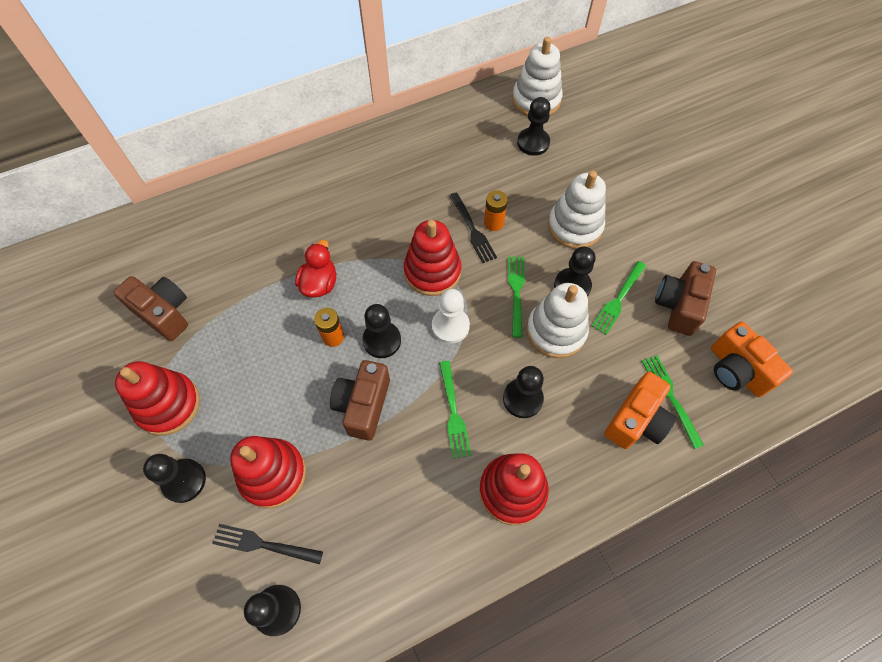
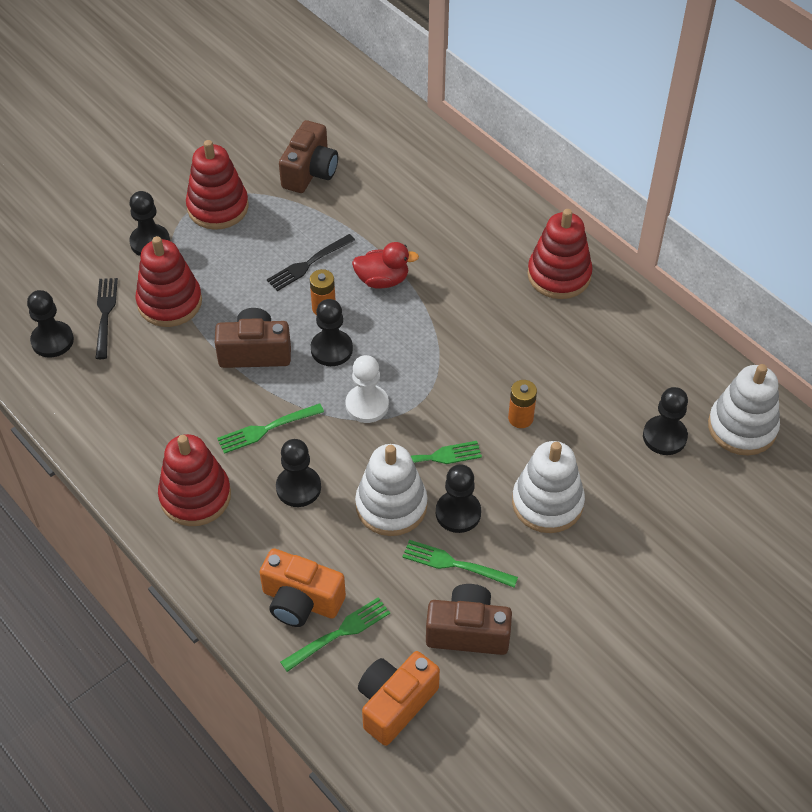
camera: 75 degrees right, 10 degrees down
(432, 271) = (431, 374): red stacking toy -> red stacking toy (559, 275)
(472, 230) = (502, 399): black fork -> black fork (308, 264)

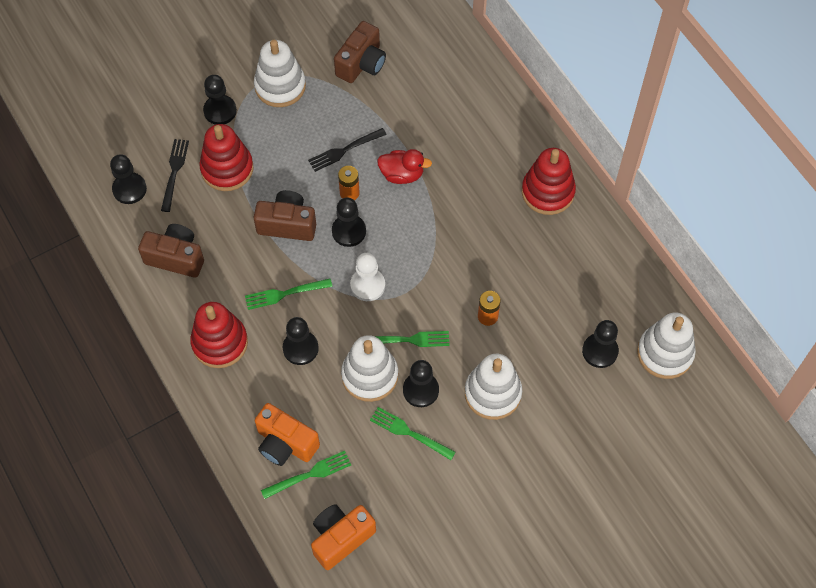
camera: 10 degrees right, 10 degrees up
(218, 207) = (280, 86): red stacking toy -> white stacking toy
(468, 631) = (408, 490): brown camera -> brown camera (176, 257)

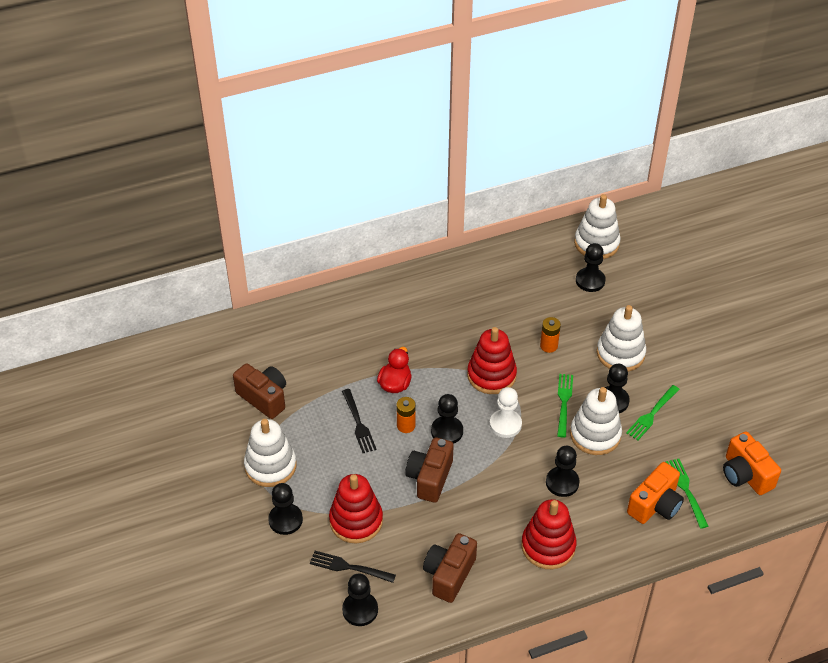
camera: 80 degrees left, 15 degrees down
(284, 294) = (504, 488): green fork -> none
(548, 192) = (436, 288): red stacking toy -> red stacking toy (491, 375)

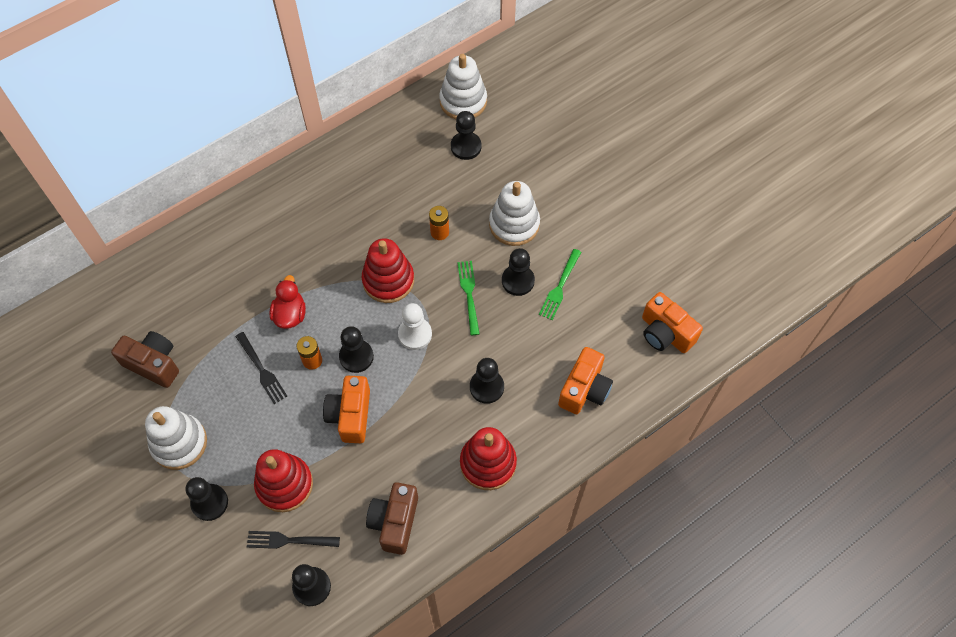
camera: 15 degrees left, 15 degrees up
(430, 478) = (350, 415): brown camera -> orange camera
(595, 435) = (508, 324): white stacking toy -> none
(686, 490) = (611, 365): green fork -> none

